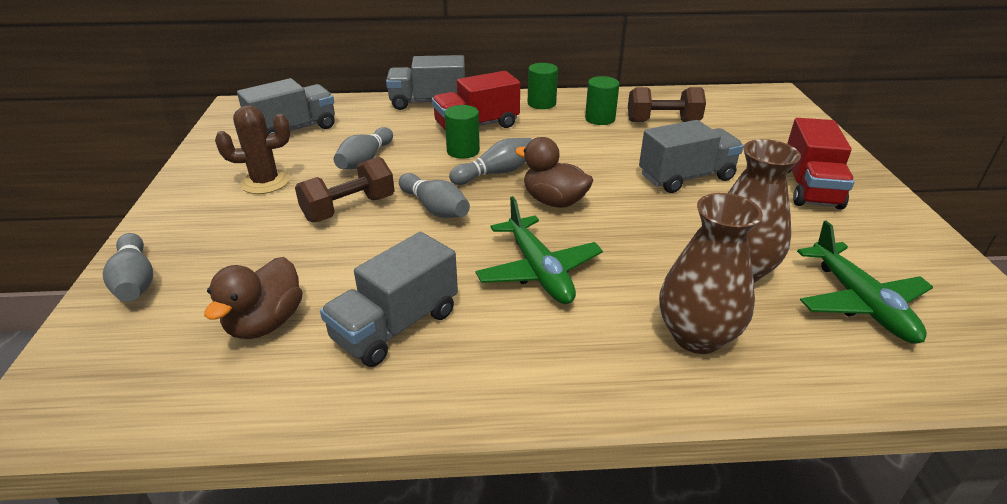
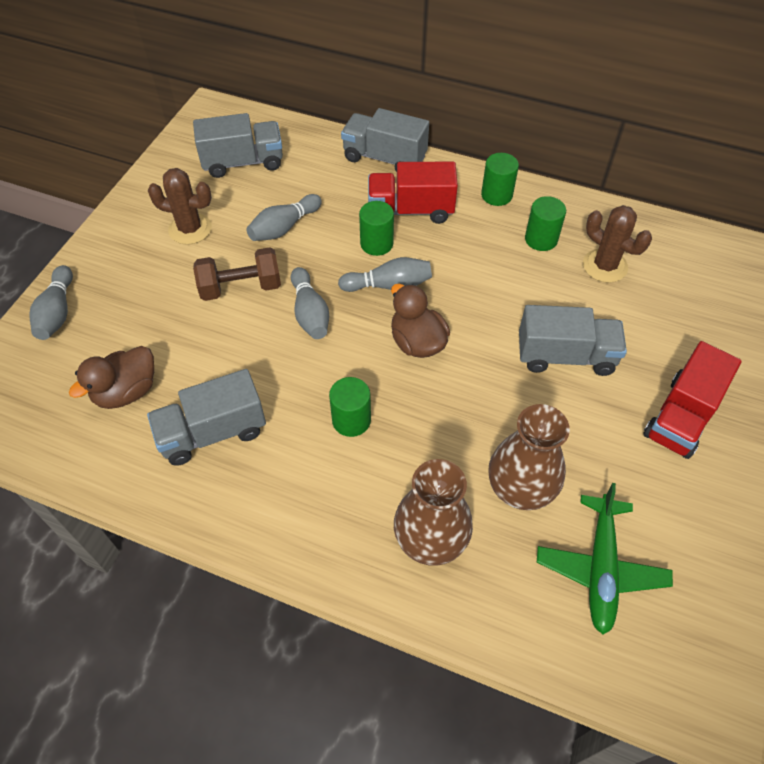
camera: 25 degrees right, 20 degrees up
(538, 271) = (351, 420): green plane -> green cylinder
(663, 122) = (605, 266): brown dumbbell -> brown cactus

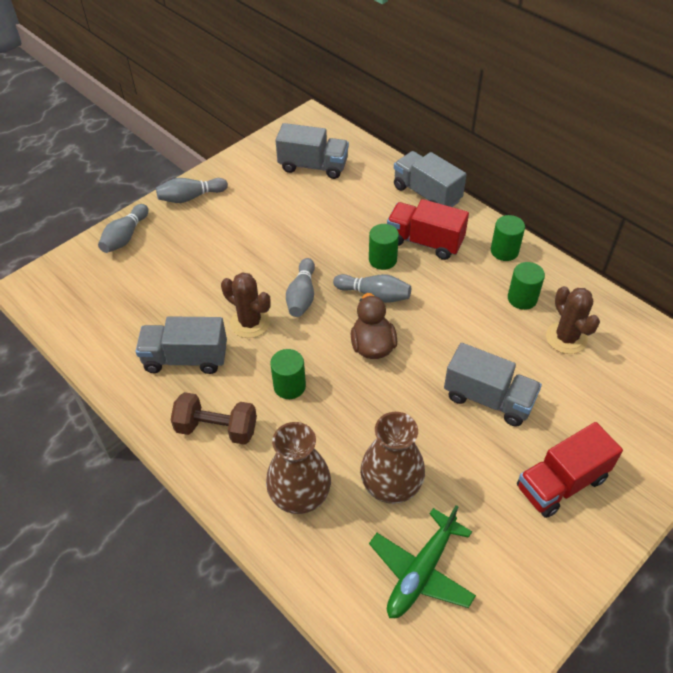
camera: 25 degrees right, 5 degrees down
(126, 392) = (142, 308): brown duck -> none
(190, 229) = (247, 205): brown cactus -> brown cactus (250, 323)
(241, 287) = (261, 260): brown dumbbell -> brown dumbbell (217, 428)
(284, 227) = (317, 225): grey bowling pin -> grey bowling pin (191, 197)

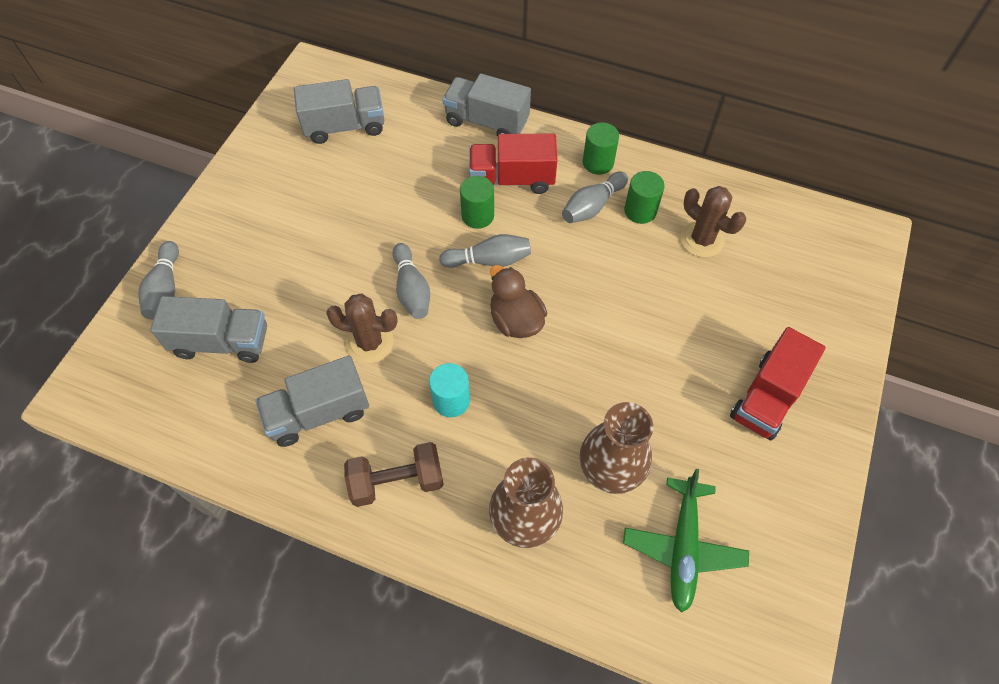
camera: 25 degrees left, 10 degrees up
(191, 197) = (220, 212): grey bowling pin -> grey bowling pin (592, 206)
(289, 386) = (451, 400): green cylinder -> turquoise cylinder
(488, 399) = (659, 335): grey truck -> grey truck (222, 342)

